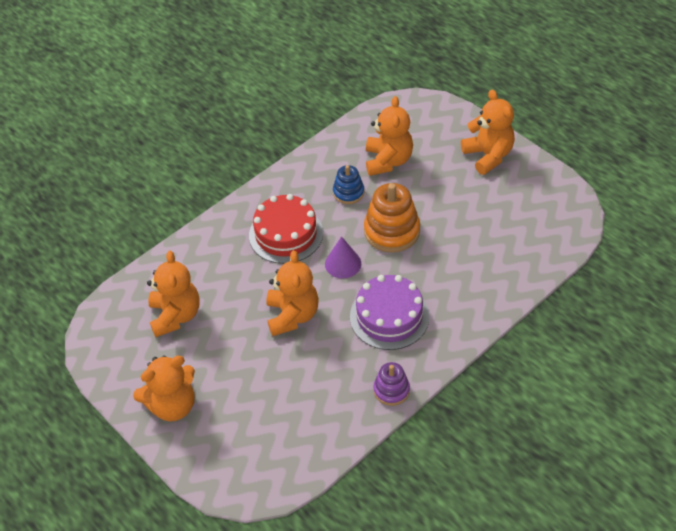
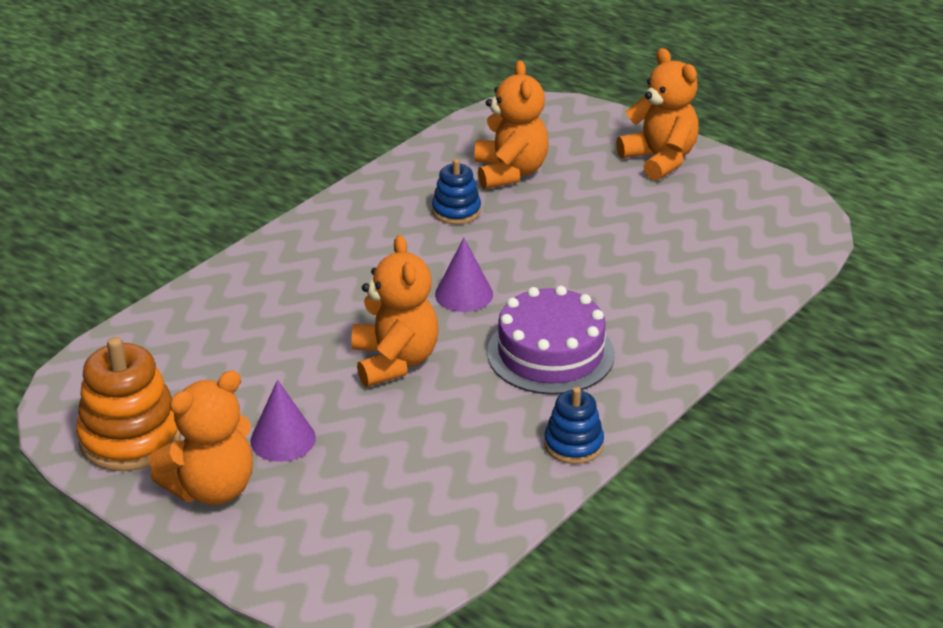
camera: 10 degrees left, 15 degrees down
(175, 316) = (202, 373): orange teddy bear -> none
(218, 371) = (283, 439): none -> purple cone
(286, 234) = (367, 264): red cake -> none
(391, 390) = (573, 444): purple stacking toy -> blue stacking toy
(392, 231) = (532, 252): orange stacking toy -> orange stacking toy (131, 438)

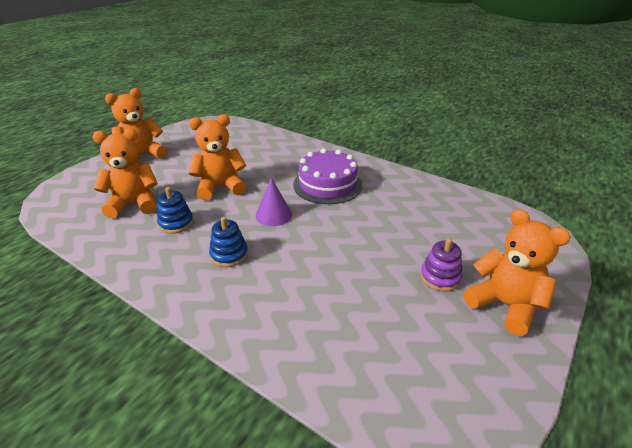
camera: 95 degrees left, 0 degrees up
(131, 438) = (479, 366): orange stacking toy -> none
(283, 439) = (440, 277): purple cone -> purple stacking toy
(395, 361) = (346, 237): orange teddy bear -> orange teddy bear (220, 187)
(573, 444) = (398, 177): blue stacking toy -> blue stacking toy (229, 254)

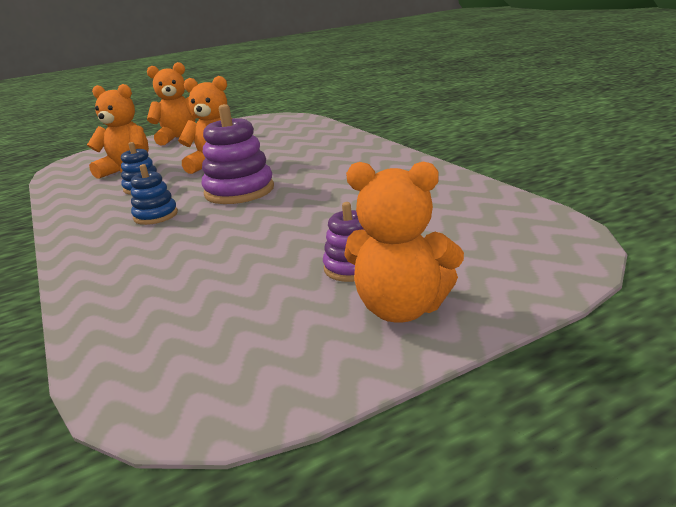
camera: 30 degrees right, 10 degrees down
(274, 215) = (239, 191): purple cone -> purple stacking toy
(327, 184) = (331, 172): purple cake -> none
(504, 305) = (402, 308): orange teddy bear -> orange teddy bear turned 120 degrees clockwise

